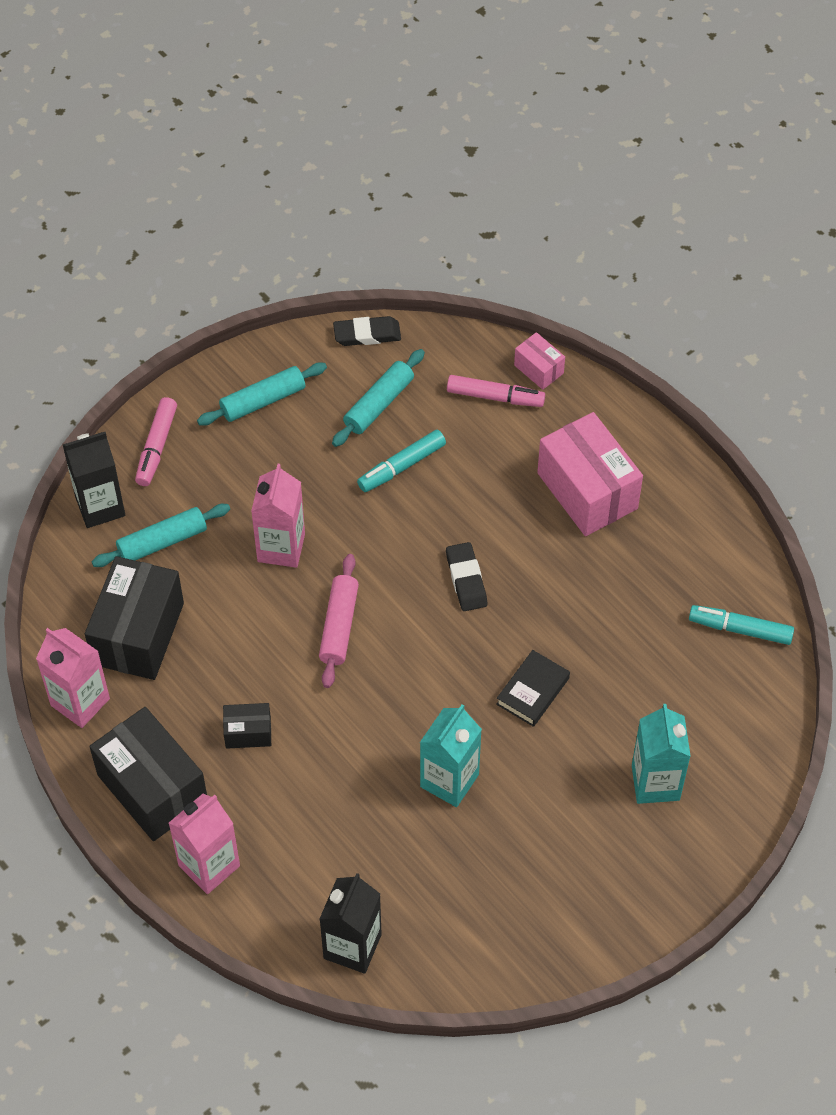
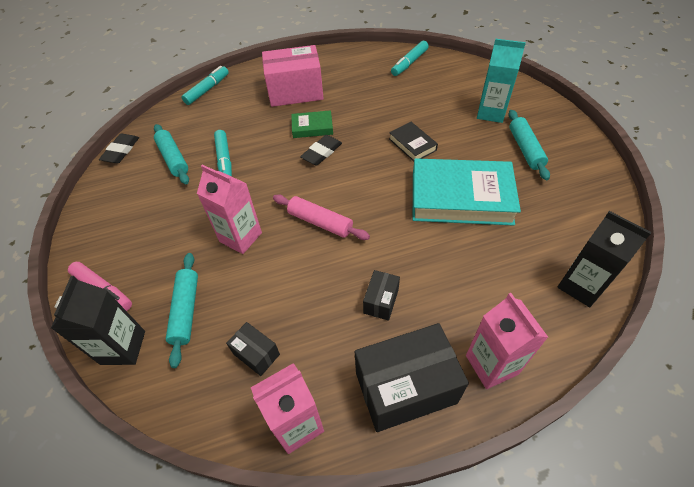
camera: 65 degrees left, 5 degrees down
(138, 633) = (256, 354): black box -> black box, size x0.48
(263, 400) = (121, 215): turquoise rolling pin -> turquoise rolling pin (525, 149)
(449, 780) = (461, 198): turquoise carton -> turquoise book
(466, 579) = (321, 152): black eraser -> black eraser turned 60 degrees counterclockwise
(495, 397) = (210, 110): pink marker -> none
(514, 547) = (312, 127): none -> green book
(538, 369) = (207, 90): pink box -> turquoise marker

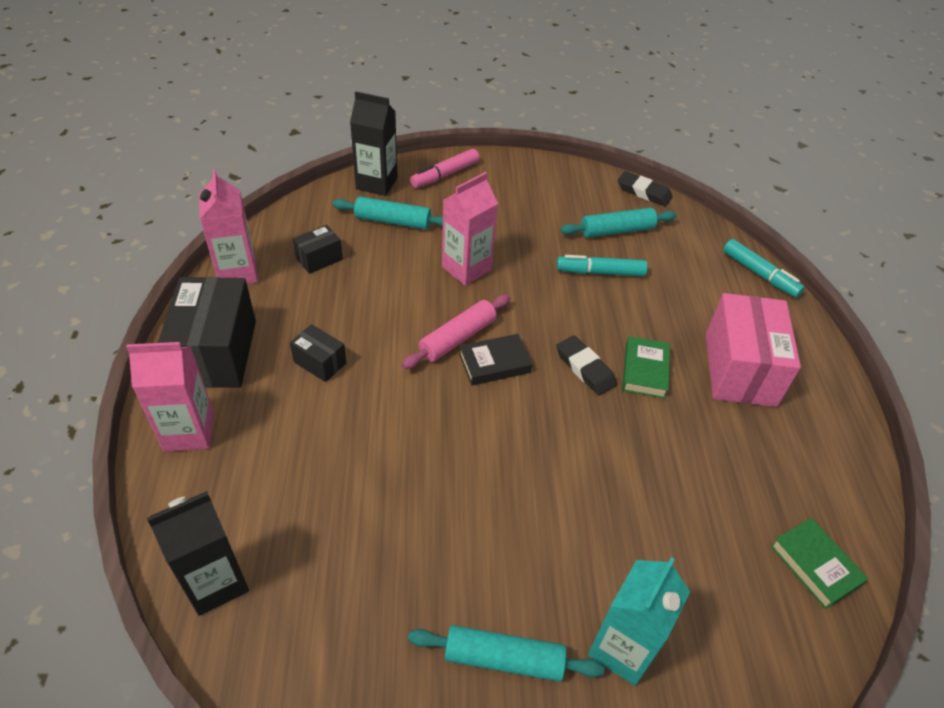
camera: 100 degrees right, 5 degrees down
(409, 63) = (814, 565): turquoise marker -> green book
(412, 144) = (569, 484): black book -> black book (494, 363)
(461, 198) = (433, 505): turquoise book -> none

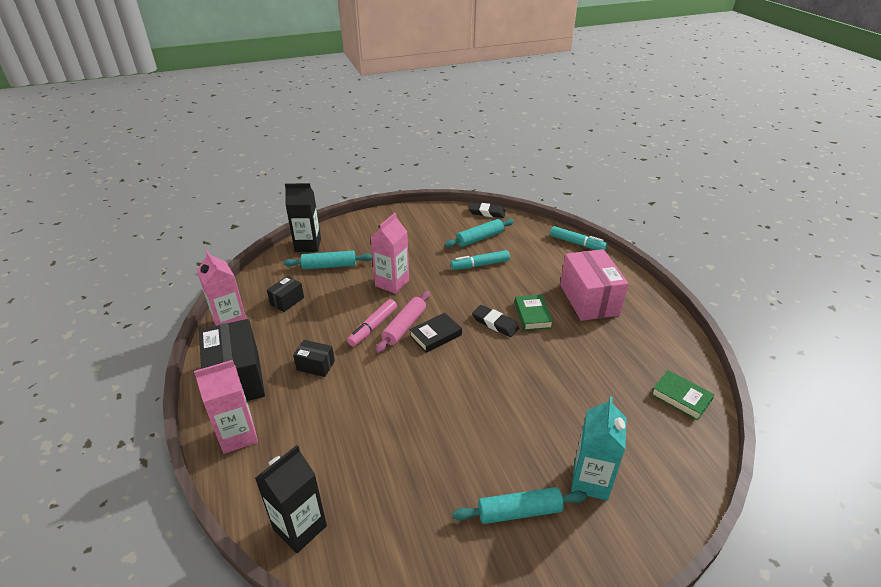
camera: 15 degrees left, 10 degrees down
(445, 175) = (353, 230): pink marker -> pink marker (373, 327)

